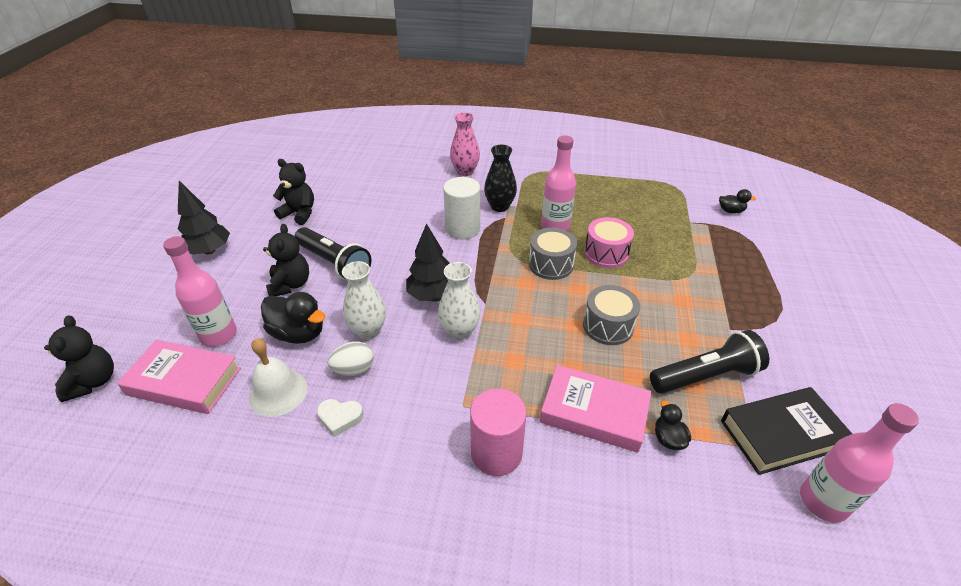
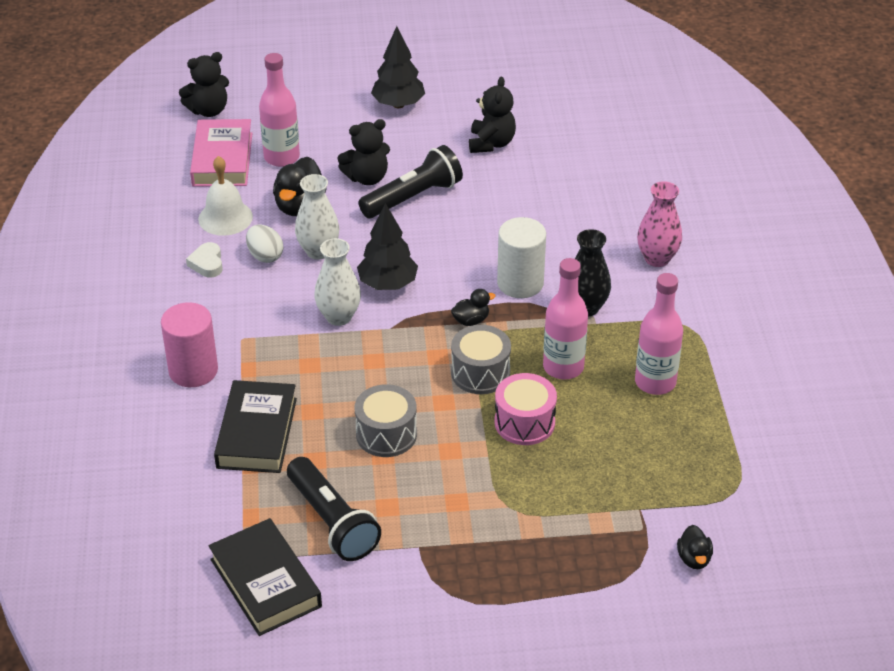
camera: 75 degrees right, 0 degrees up
(334, 263) = (413, 197): black flashlight -> black flashlight turned 150 degrees counterclockwise
(594, 412) = (257, 433): pink book -> black book
(668, 438) = (238, 491): black duck -> black duck (471, 320)
(823, 501) = (190, 608): pink bottle -> pink bottle (655, 382)

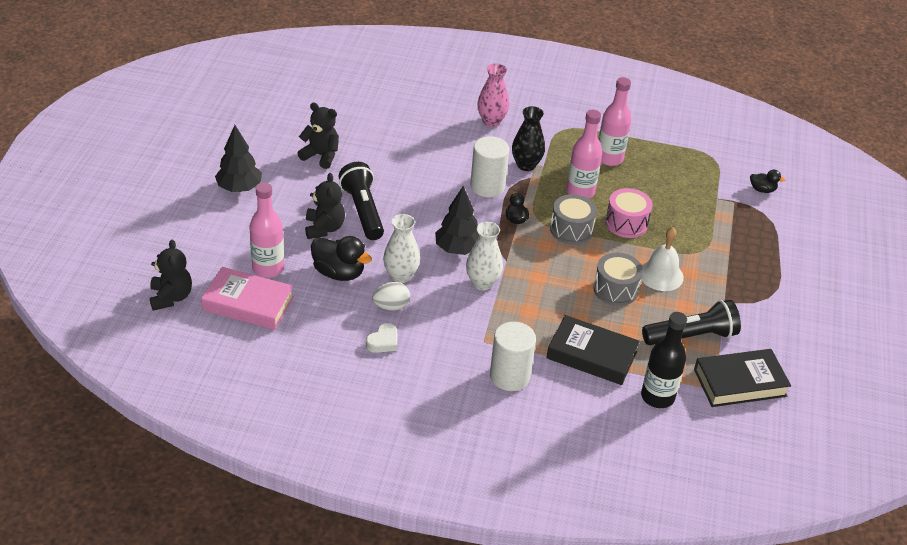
camera: 75 degrees left, 0 degrees up
(193, 370) = (509, 376): pink cylinder -> white cylinder
(207, 263) = (383, 342): white heart -> white heart turned 60 degrees counterclockwise
(208, 505) = (657, 397): none -> black bottle
(225, 217) = (329, 318): white bell -> white bell (661, 275)

